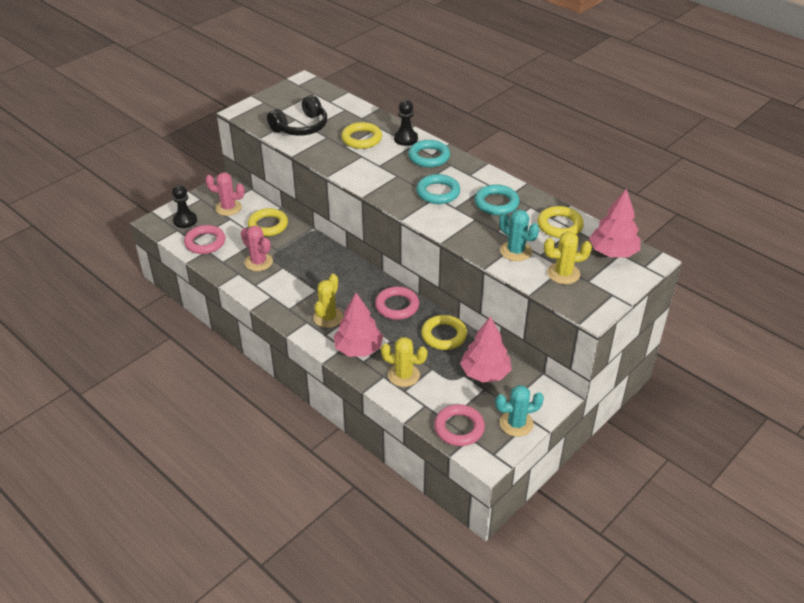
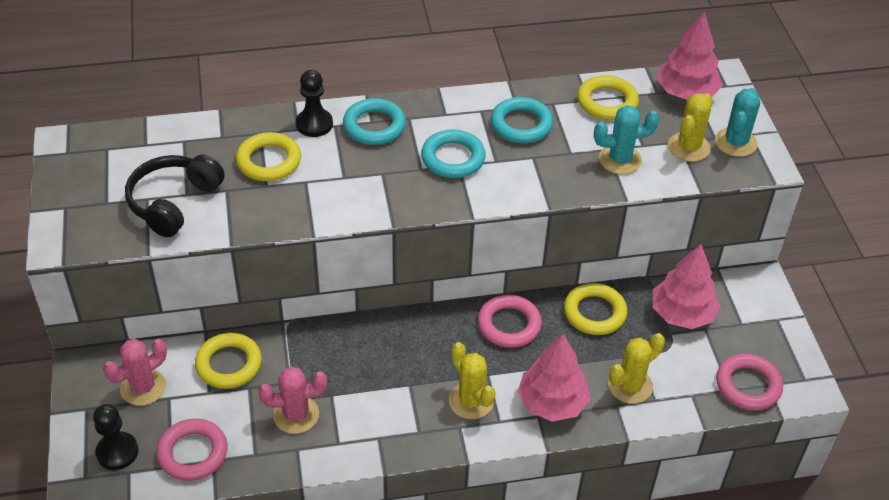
camera: 55 degrees left, 5 degrees up
(301, 127) = (173, 202): black headphones -> black headphones turned 150 degrees counterclockwise
(516, 423) = (775, 334): turquoise cactus -> turquoise cactus (735, 142)

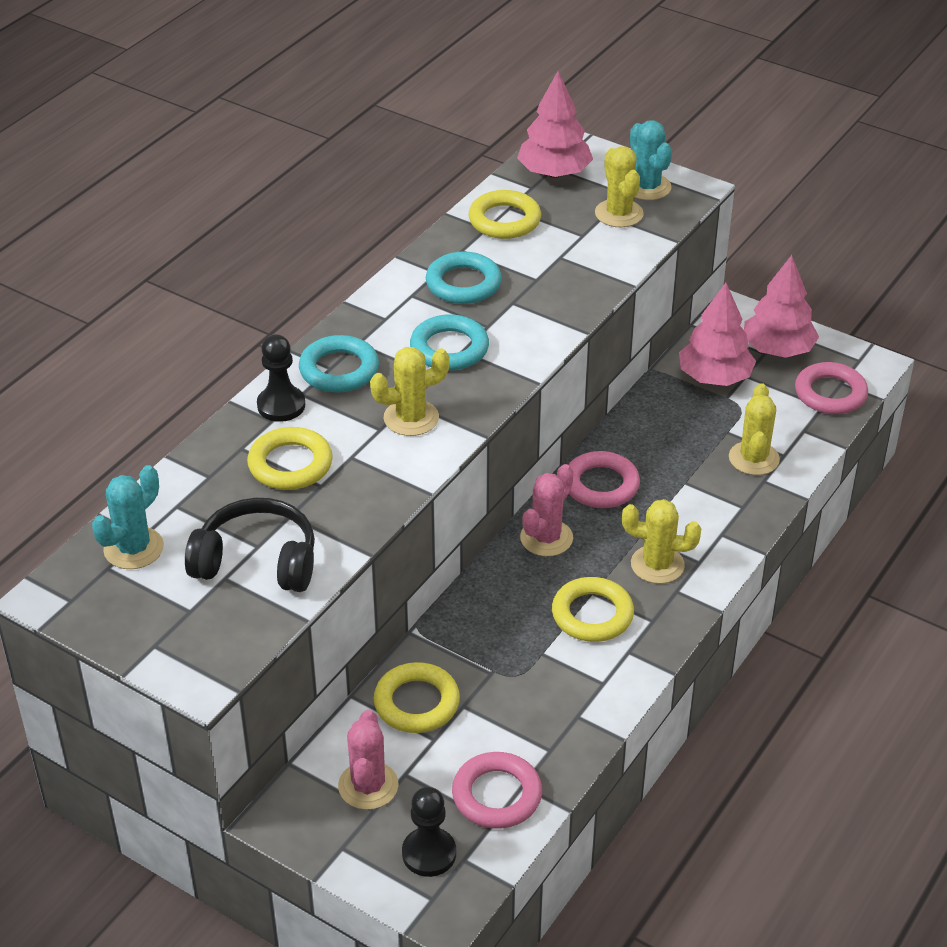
camera: 45 degrees left, 5 degrees down
(173, 202) = (257, 561): black headphones -> black headphones turned 120 degrees clockwise
(296, 415) = (537, 692): pink cactus -> pink cactus (546, 538)
(369, 183) = (411, 418): none -> yellow cactus
(552, 402) = (717, 516): pink tree -> pink tree (778, 349)
(594, 313) = (651, 425): yellow ring -> yellow ring (592, 614)
(620, 159) = (582, 258): turquoise cactus -> turquoise cactus (133, 548)

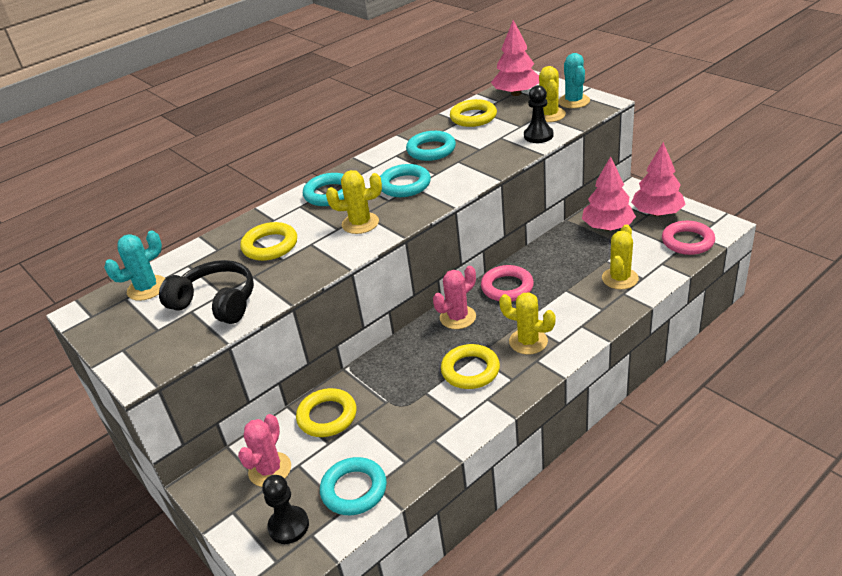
camera: 20 degrees right, 5 degrees down
(281, 405) = (283, 212): black pawn -> black pawn (538, 136)
(497, 795) = (354, 490): pink ring -> turquoise ring

